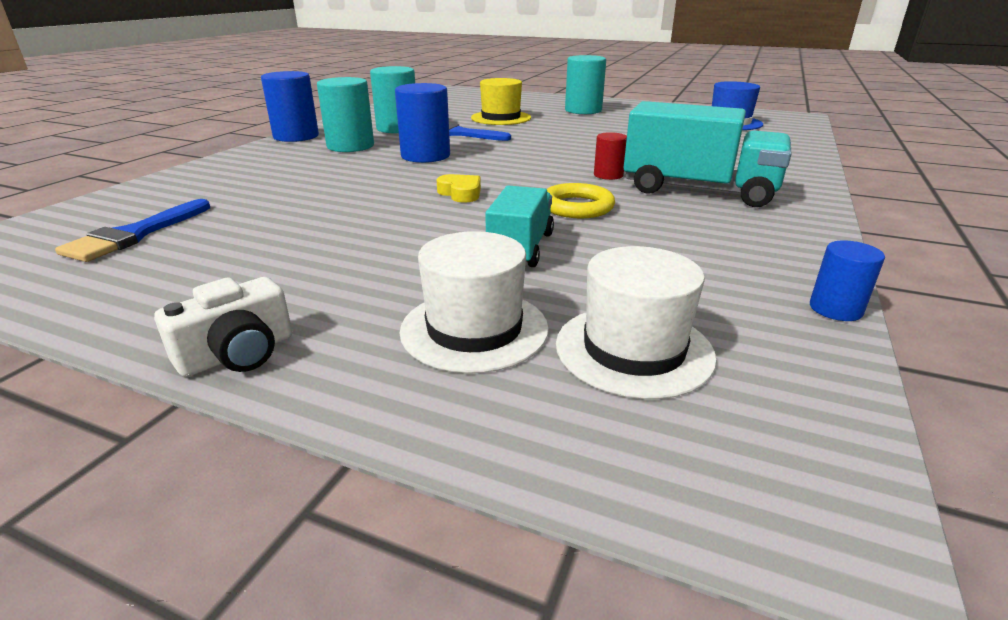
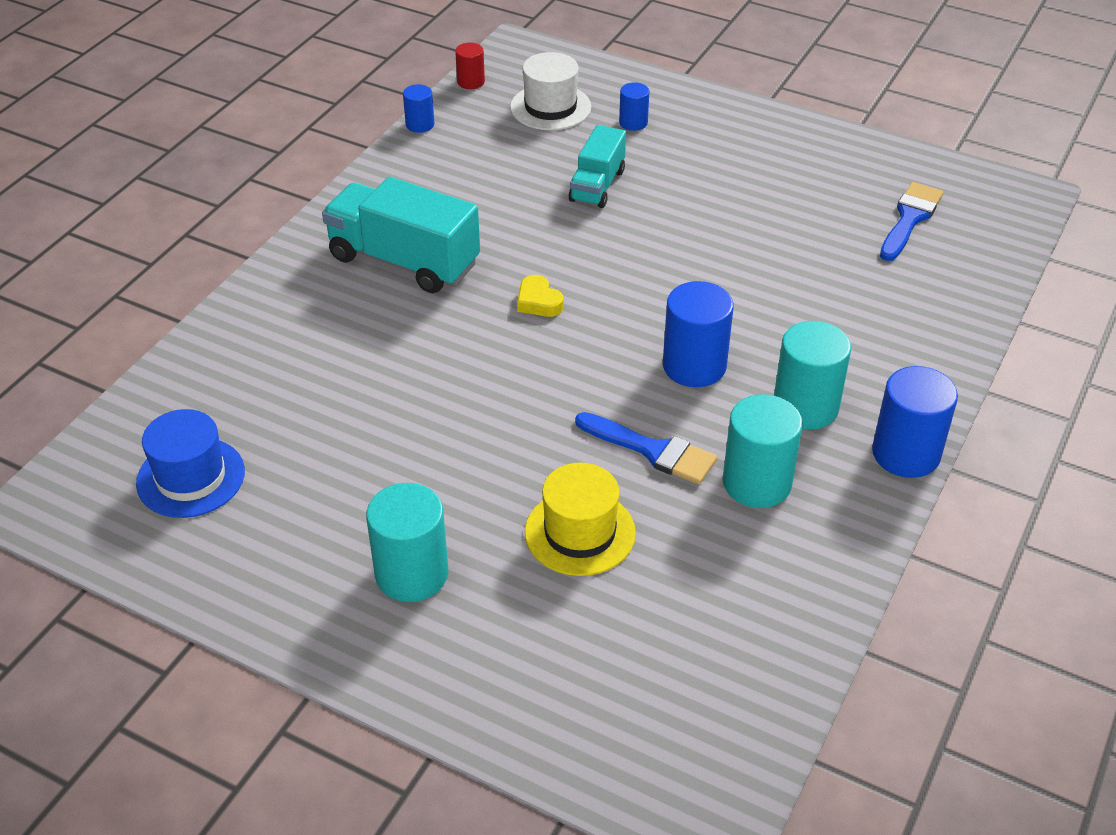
camera: 175 degrees left, 15 degrees up
(238, 354) = (755, 115): white camera -> none
(461, 193) = (645, 269): yellow heart -> yellow heart (538, 301)
(474, 329) = (633, 122): white hat -> blue cylinder
(577, 207) = (536, 239): yellow ring -> none
(608, 175) = (480, 299): red cylinder -> red cylinder (471, 82)

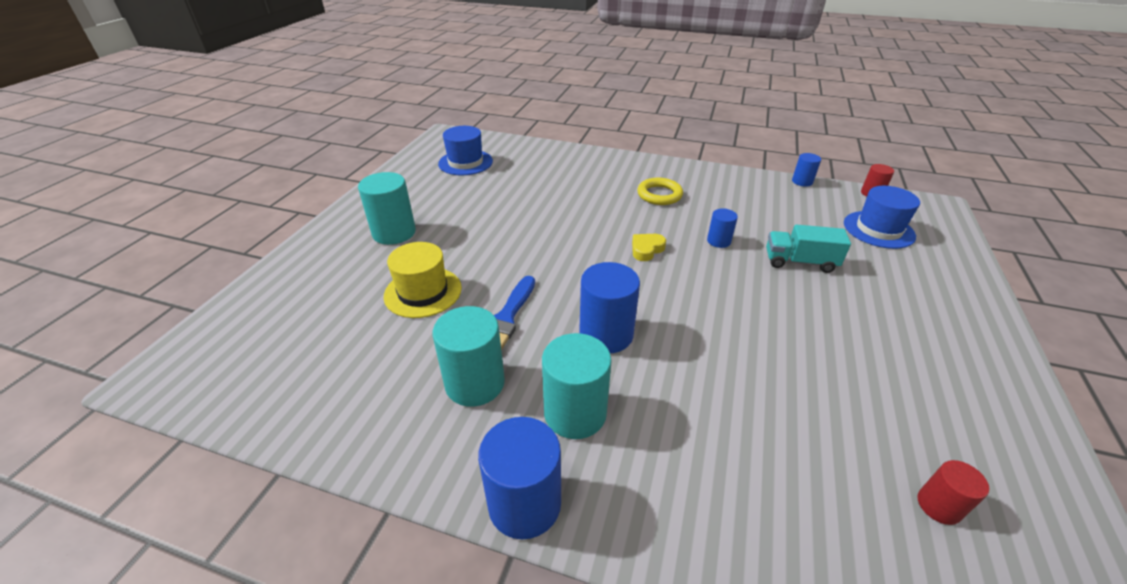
camera: 80 degrees right, 5 degrees down
(404, 261) = (659, 195): turquoise truck -> yellow ring
(550, 107) = (878, 229): white hat -> blue hat
(633, 122) = (903, 272): blue cylinder -> blue cylinder (718, 241)
(909, 219) = (938, 506): blue brush -> red cylinder

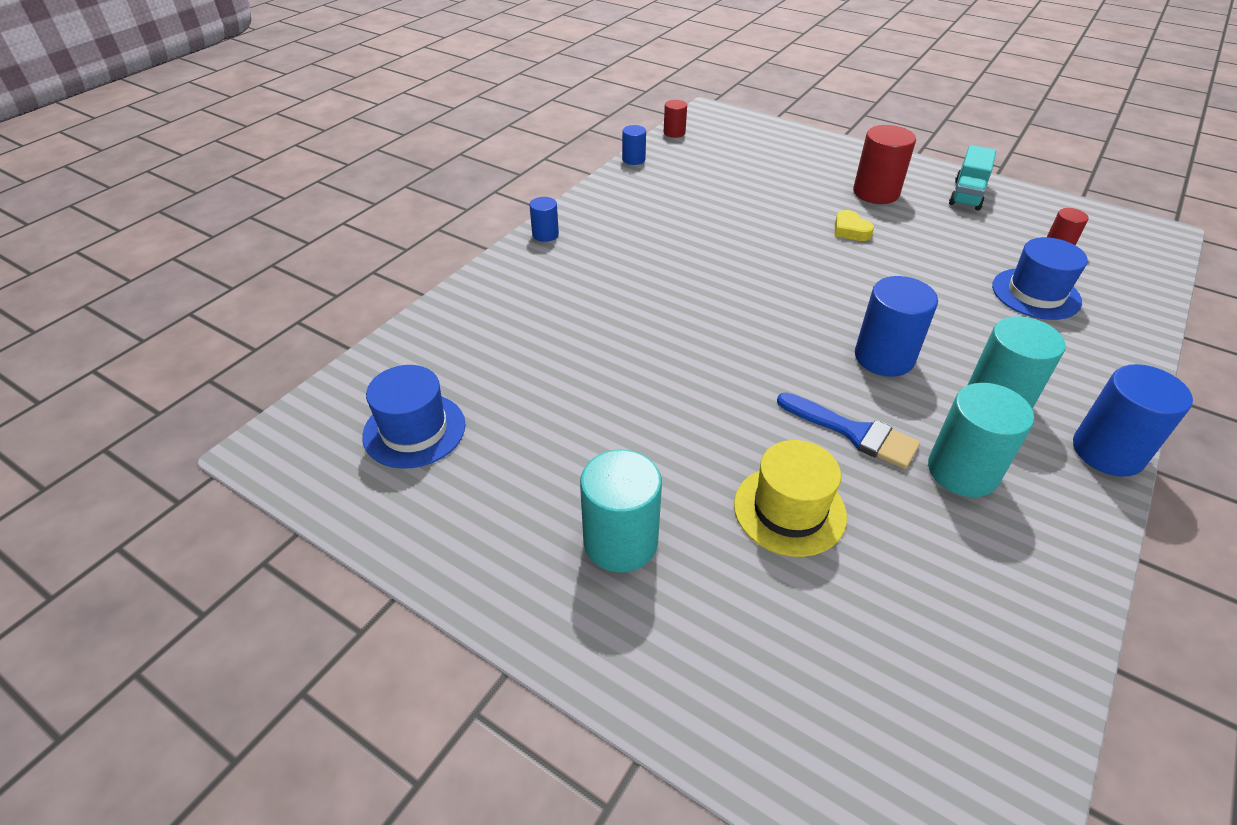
camera: 75 degrees left, 5 degrees up
(646, 249) = (736, 295): yellow heart -> yellow heart (850, 230)
(659, 195) = (619, 257): yellow ring -> none
(718, 241) = (733, 243): blue cylinder -> blue cylinder (545, 235)
(800, 262) = (781, 208): turquoise truck -> turquoise truck (967, 195)
(878, 229) = (738, 152): blue hat -> blue hat (1036, 294)
(898, 323) = (876, 193): none -> red cylinder

